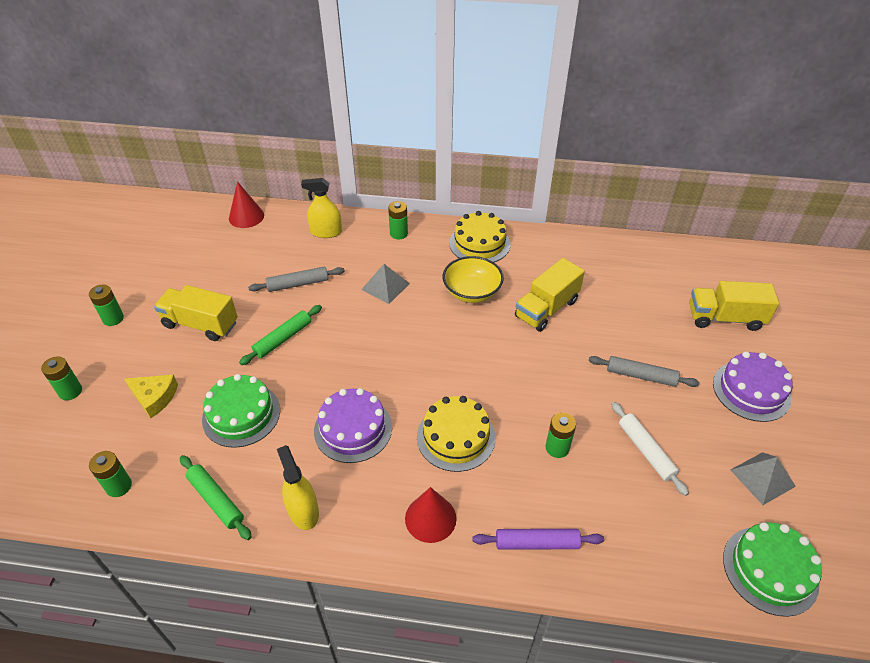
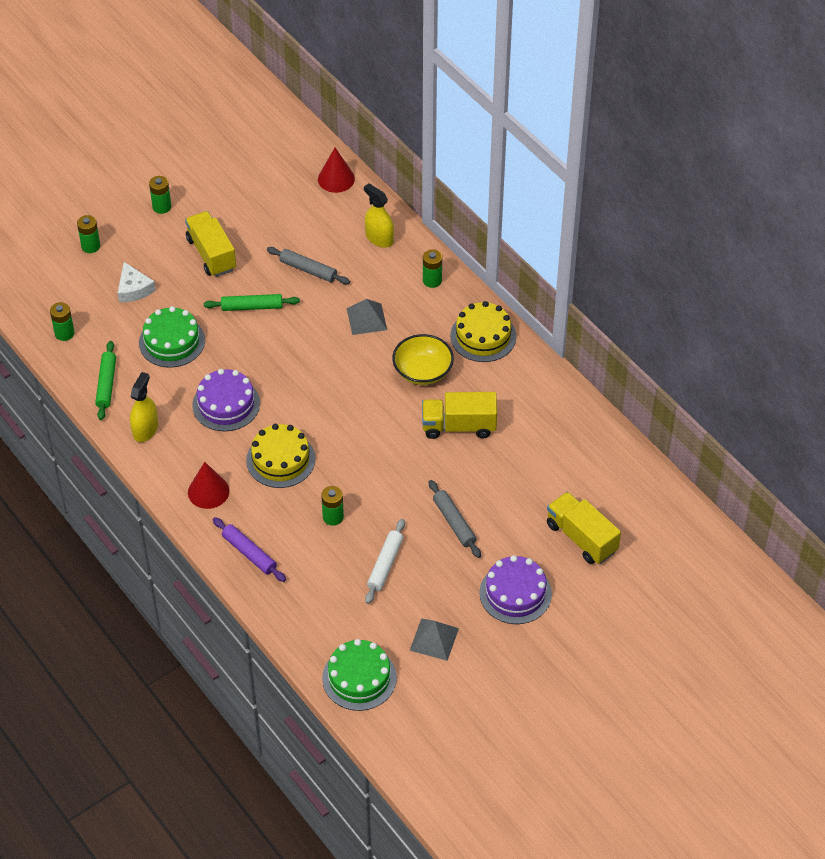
camera: 45 degrees right, 5 degrees up
(154, 397) = (134, 289): yellow cheese -> white cheese

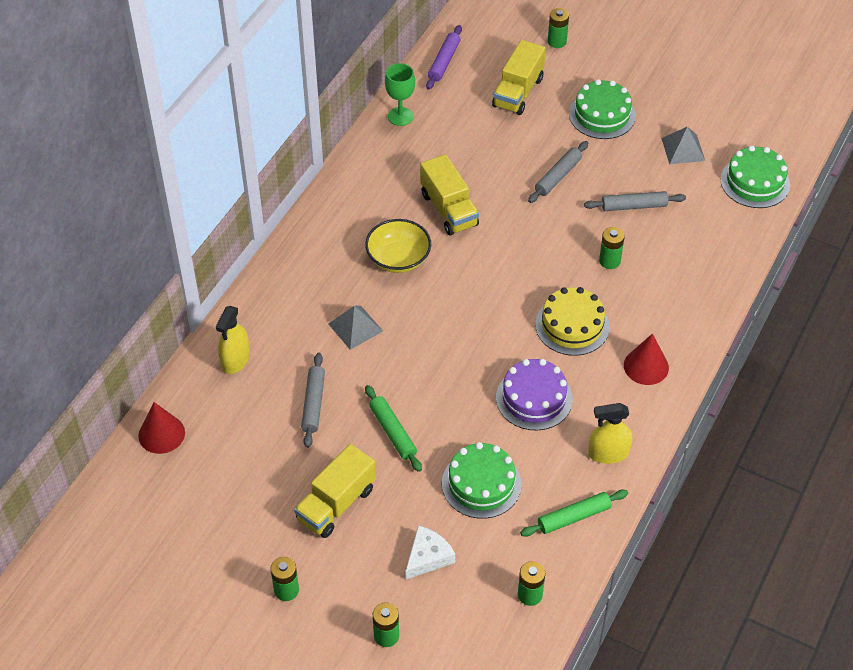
camera: 115 degrees left, 0 degrees up
(249, 553) = (690, 305): purple rolling pin -> purple rolling pin (444, 62)
(385, 565) = (634, 206): white rolling pin -> grey rolling pin
(432, 280) = (274, 293): green battery -> green battery (557, 41)
(483, 336) = (328, 229): yellow cake -> none
(515, 593) = (602, 115): purple cake -> green cake
(595, 434) = (400, 116): none -> green goblet

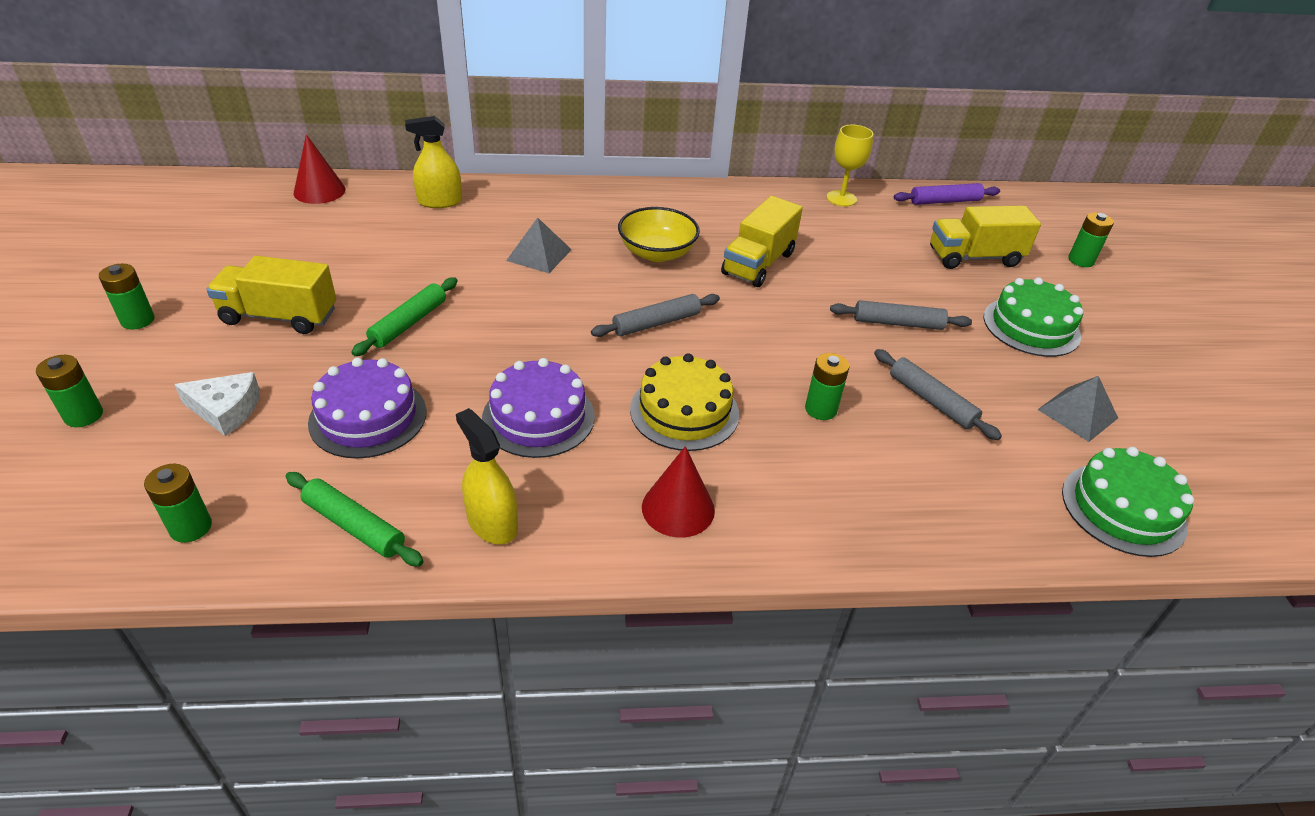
camera: 55 degrees right, 10 degrees down
(313, 404) = (414, 260): grey rolling pin -> grey rolling pin (656, 323)
(400, 116) = (841, 198): green goblet -> yellow goblet
(481, 484) = (368, 417): green cake -> purple cake

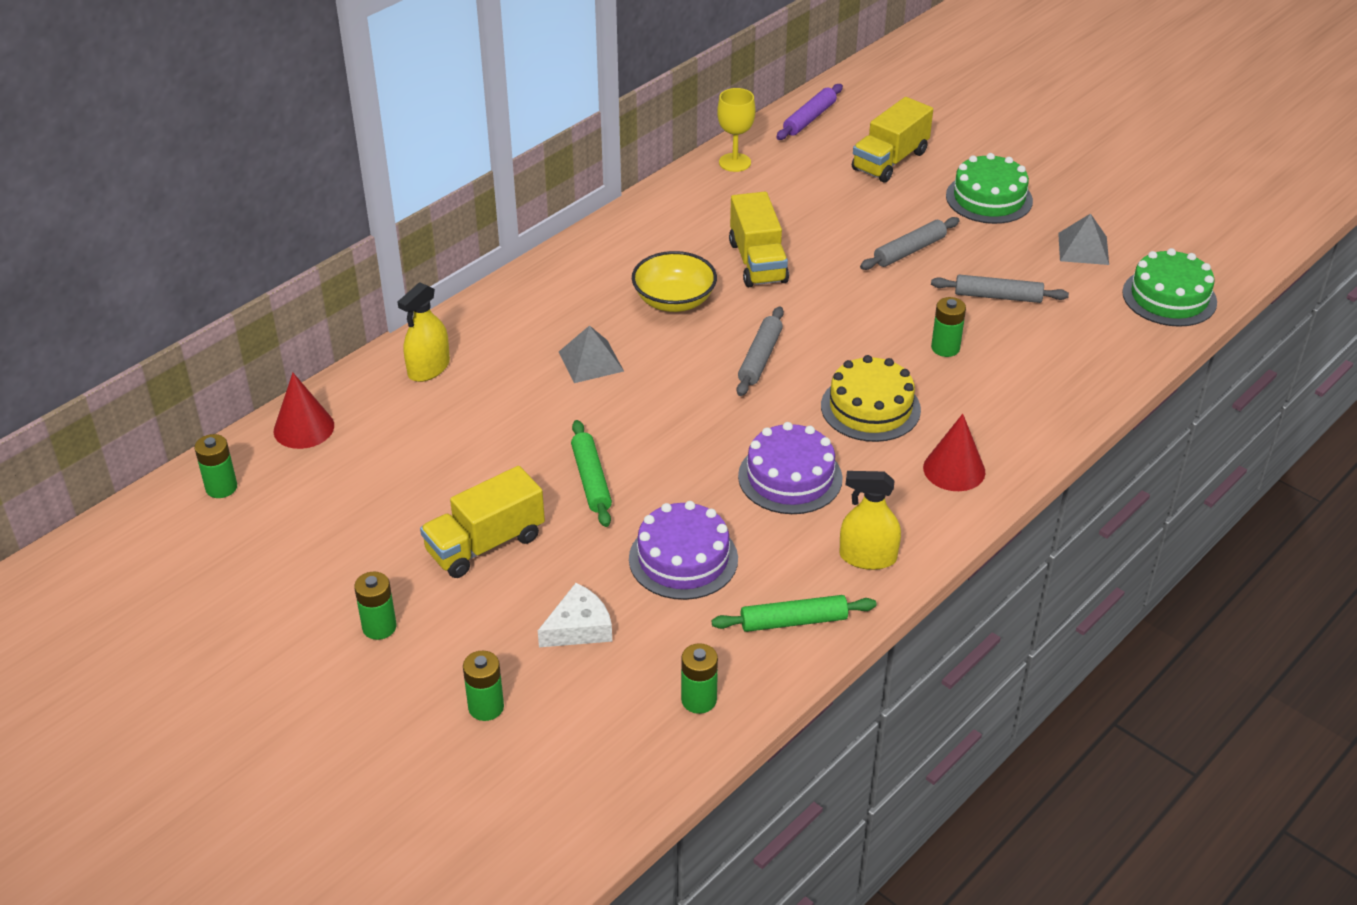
camera: 40 degrees left, 0 degrees up
(1081, 260) = (957, 119): green battery -> green battery (221, 487)

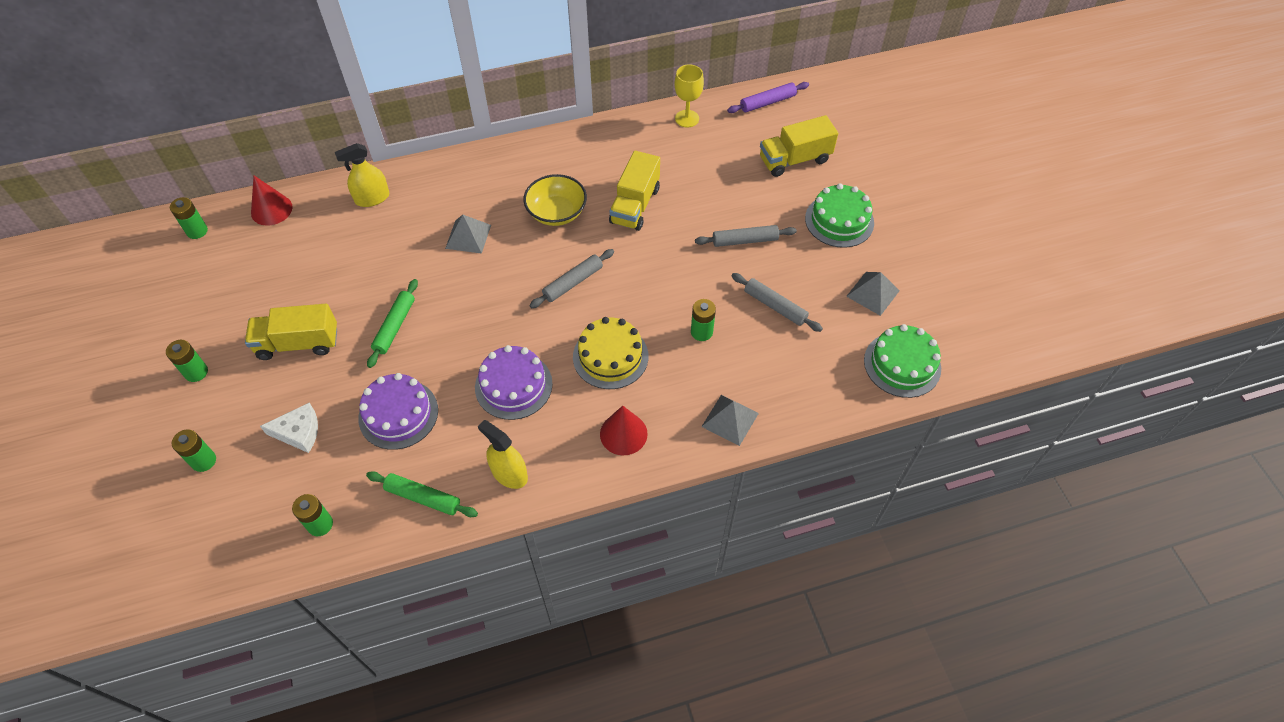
camera: 30 degrees right, 15 degrees up
(1050, 411) = (730, 420): none -> grey pyramid

